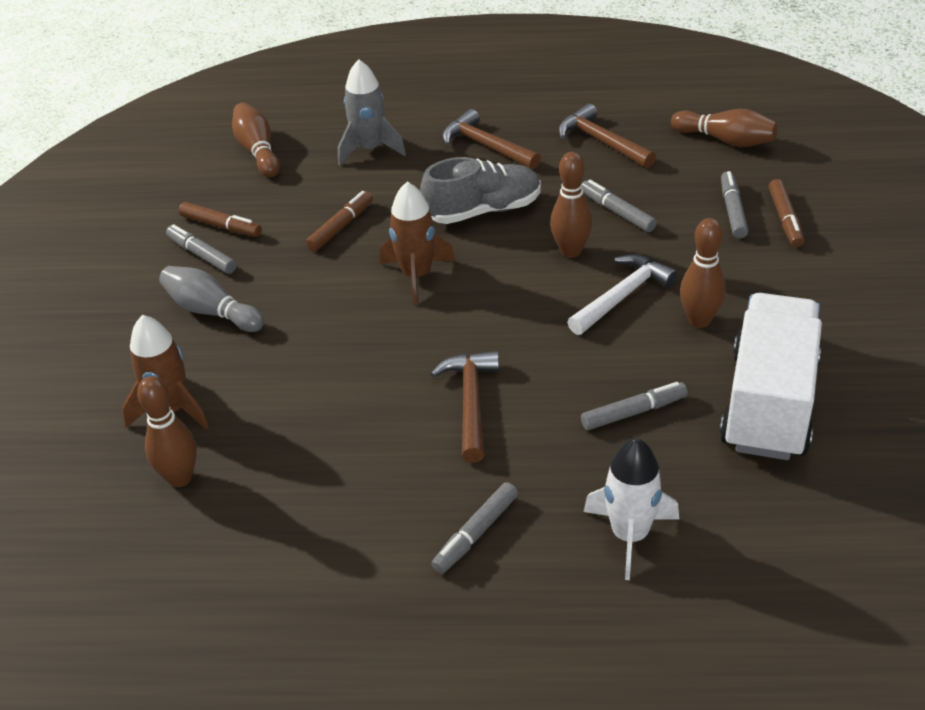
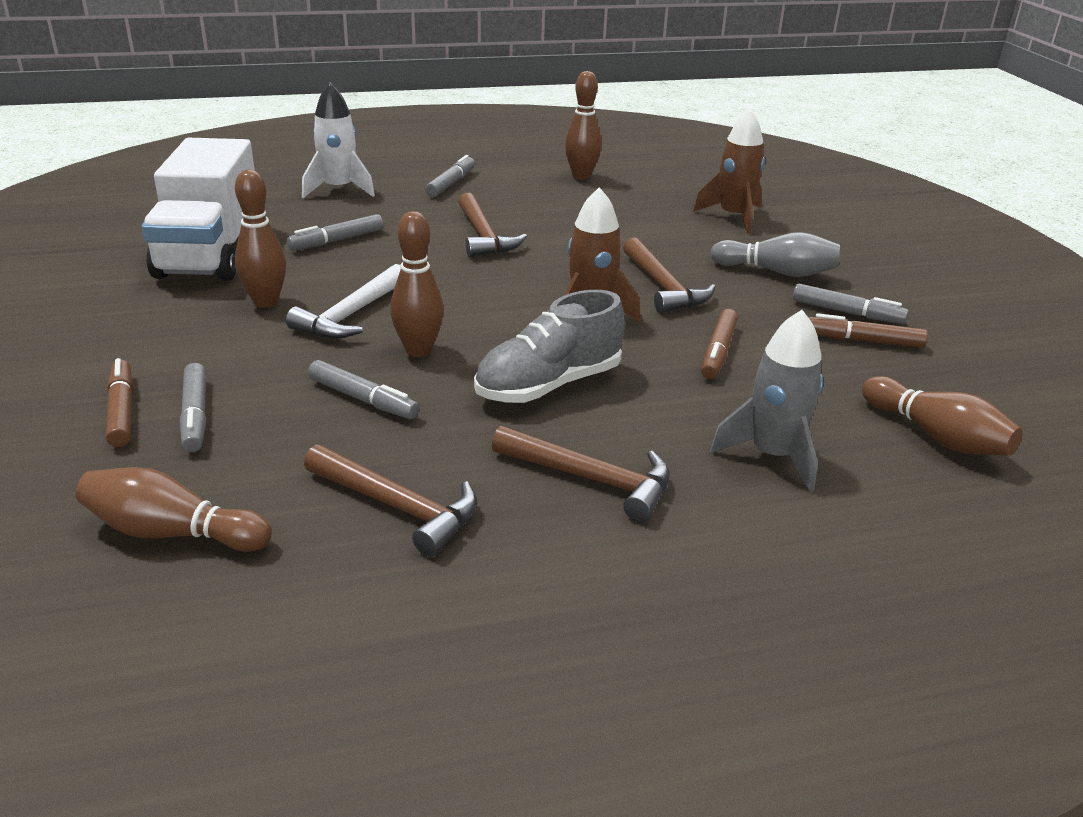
camera: 160 degrees right, 10 degrees down
(180, 478) = (685, 190): brown bowling pin -> brown bowling pin (581, 176)
(332, 302) = (663, 287): none -> brown hammer

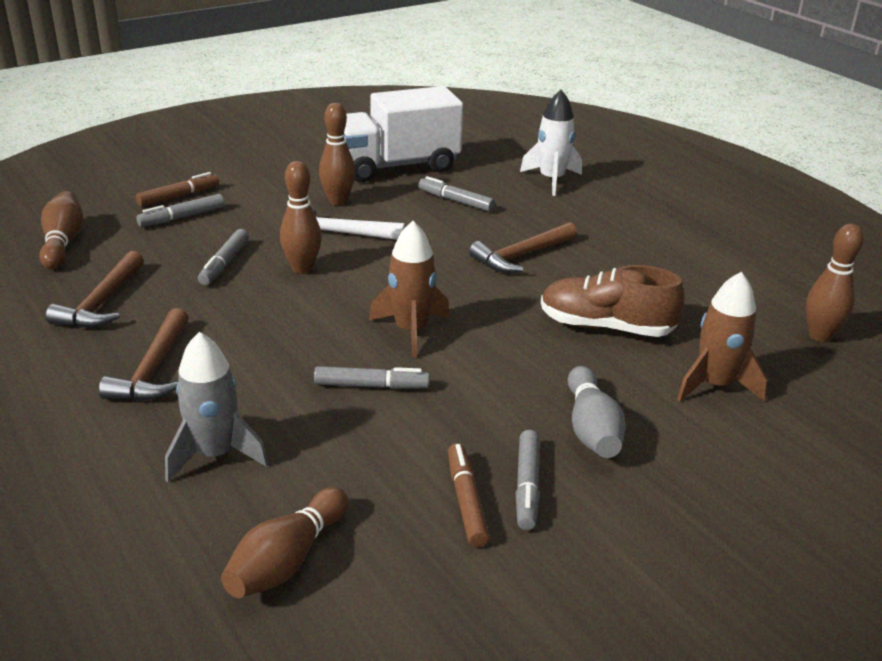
camera: 70 degrees right, 0 degrees up
(451, 183) = (618, 220): grey marker -> grey marker (371, 386)
(548, 385) = (279, 330): grey shoe -> none
(581, 176) = (717, 279): brown bowling pin -> brown bowling pin (820, 336)
(631, 232) = (605, 327): none -> brown shoe
(663, 287) = (495, 361): brown hammer -> none
(718, 352) = (383, 407): brown marker -> none

